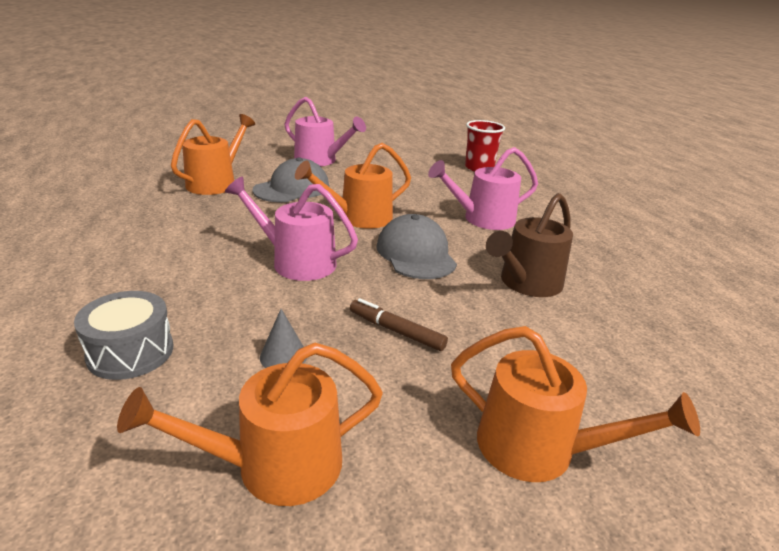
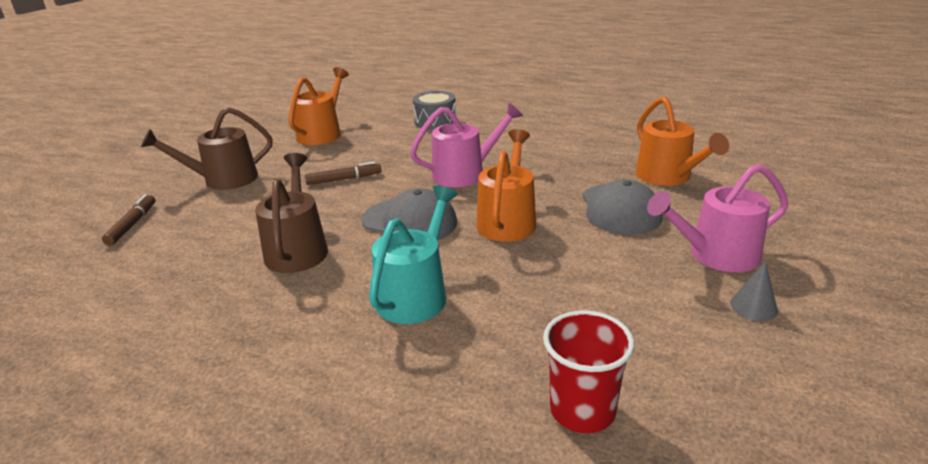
camera: 135 degrees right, 0 degrees up
(283, 356) = (377, 148): grey cone -> grey cone (753, 306)
(483, 219) = (415, 294): pink watering can -> turquoise watering can
(538, 448) = (223, 180): orange watering can -> brown watering can
(704, 432) = (132, 224): none -> brown marker

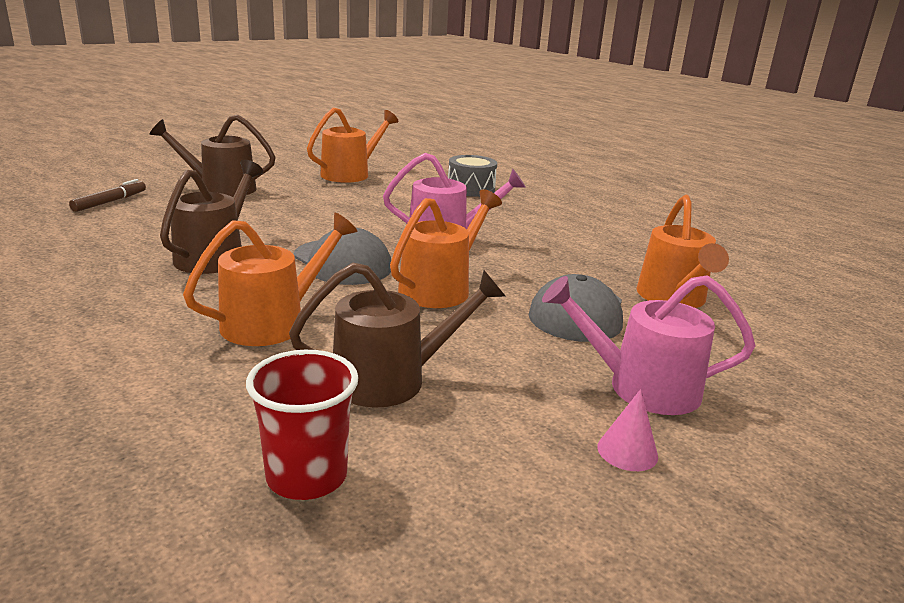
camera: 20 degrees right, 5 degrees down
(344, 179) = (324, 213): brown marker -> none
(415, 294) = (272, 322): turquoise watering can -> orange watering can
(555, 310) = (391, 379): none -> brown watering can
(753, 306) = (627, 451): grey cone -> pink cone

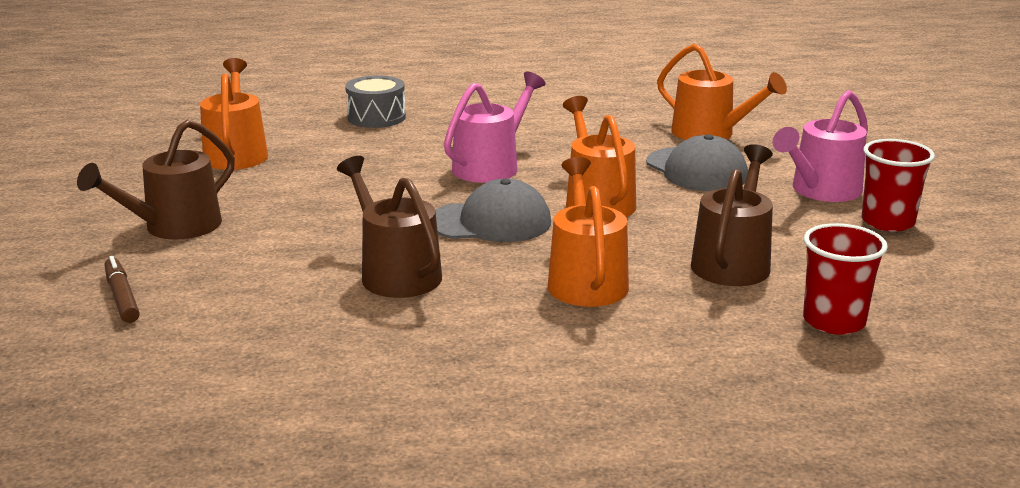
camera: 50 degrees left, 0 degrees up
(627, 451) = (887, 222): pink cone -> red cup

